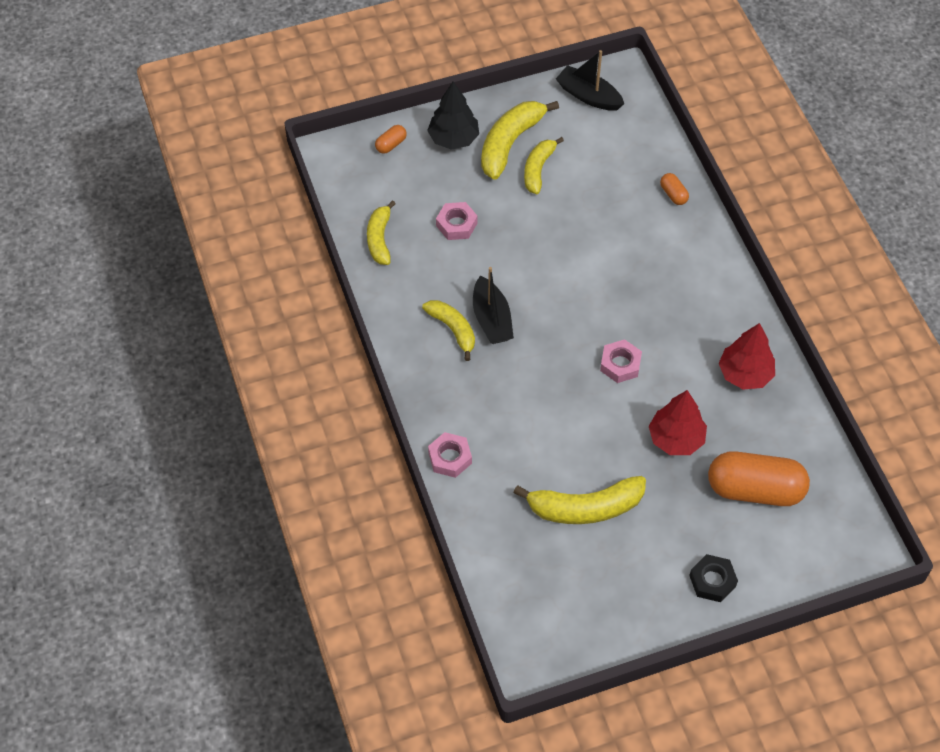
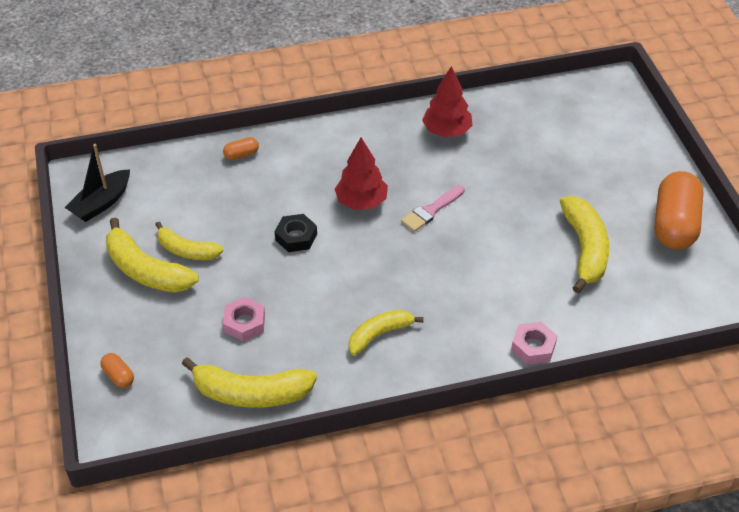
camera: 85 degrees left, 10 degrees down
(380, 239) = (251, 393): yellow banana -> yellow banana, size x1.56
(453, 139) = (126, 318): black tree -> none
(491, 319) = (370, 302): black boat -> none
(620, 364) = (431, 210): pink nut -> pink brush
(676, 439) = (512, 181): red tree -> red tree (361, 202)
(712, 581) = (651, 174): black nut -> black nut (296, 237)
(755, 489) = (562, 139): orange capsule -> orange capsule (674, 225)

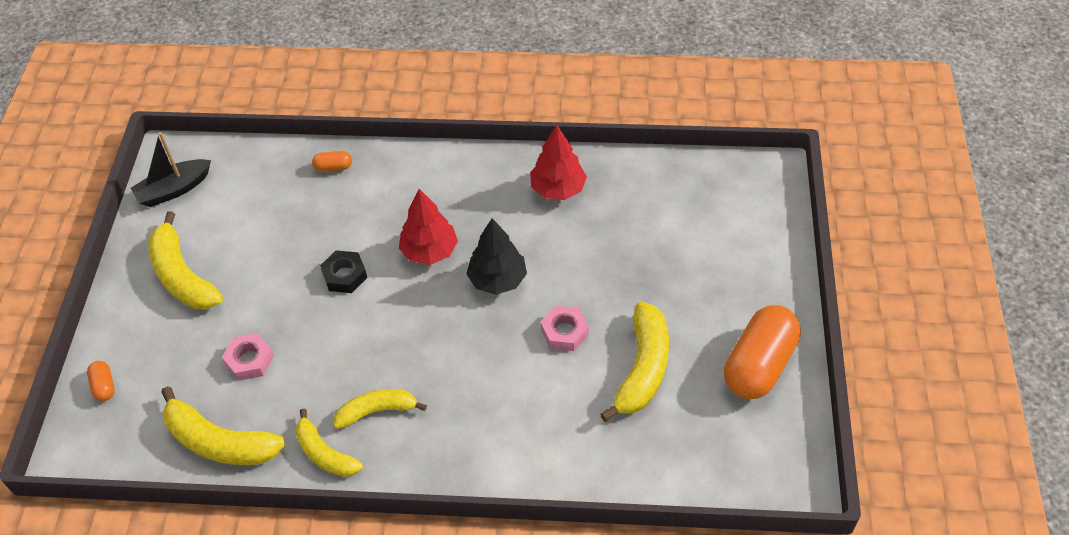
camera: 20 degrees right, 5 degrees up
(187, 250) = (231, 263): yellow banana -> yellow banana (325, 453)
(431, 210) = (497, 280): pink brush -> black tree
(533, 347) = (531, 471): pink nut -> pink nut (564, 332)

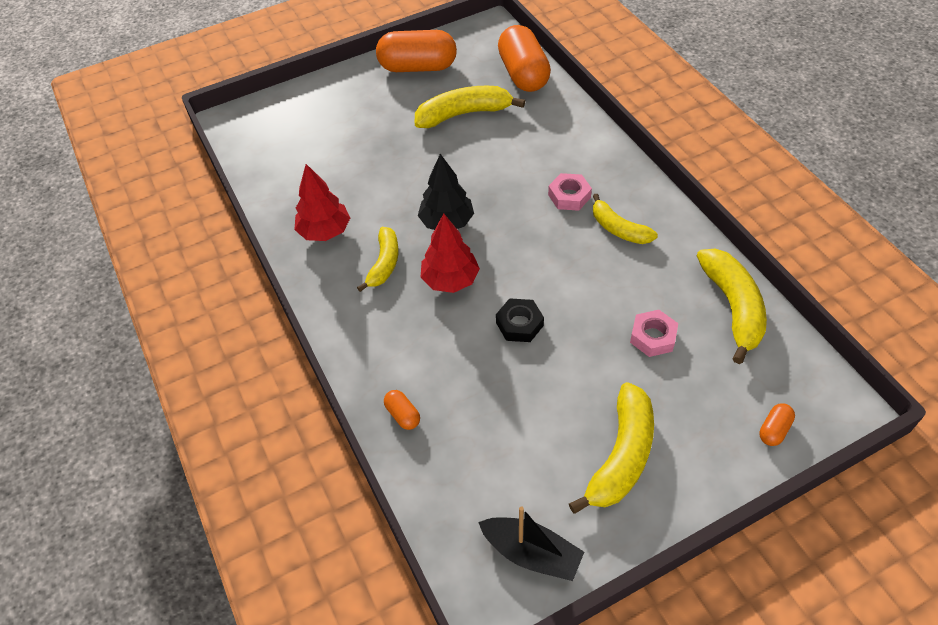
camera: 120 degrees left, 0 degrees up
(325, 453) = (677, 238): yellow banana -> yellow banana (384, 263)
(564, 332) = (465, 163): pink nut -> pink nut (569, 196)
(673, 465) = (523, 74): none -> orange capsule

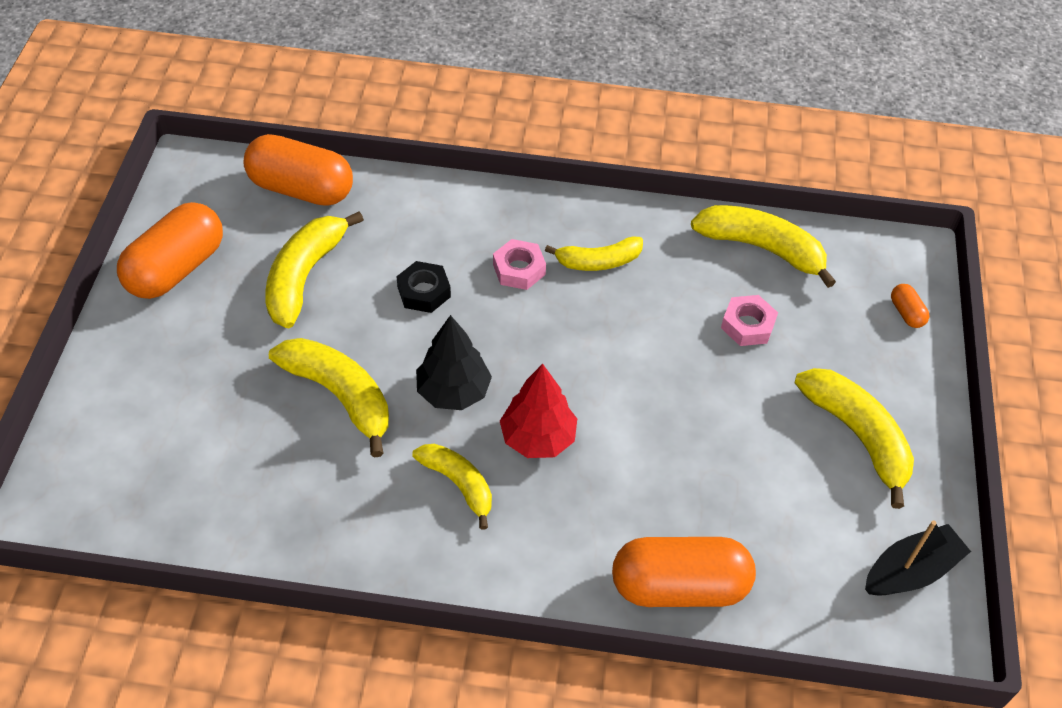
camera: 60 degrees left, 0 degrees up
(325, 231) = (352, 514): red tree -> none
(397, 178) = (339, 395): none -> yellow banana
(403, 415) = (679, 586): orange capsule -> orange capsule, size x2.36
(519, 324) = (647, 416): black nut -> black nut (424, 292)

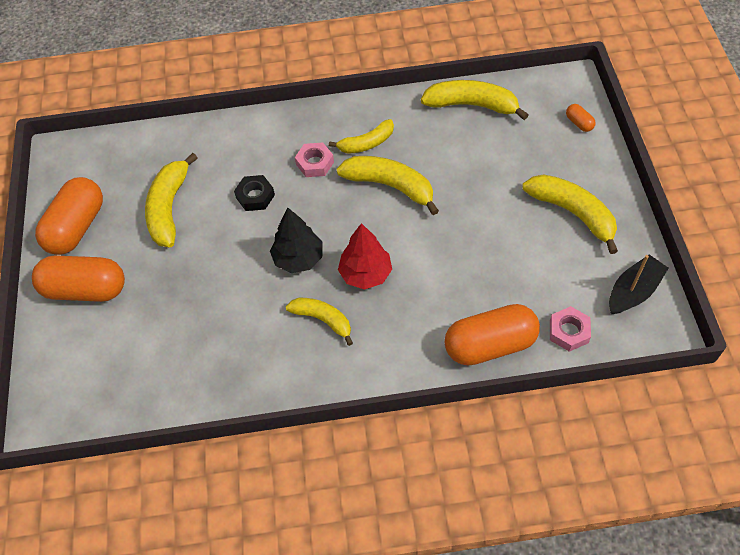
camera: 10 degrees left, 5 degrees up
(301, 189) = (145, 148): orange capsule -> orange capsule (85, 289)
(339, 395) = (222, 283): yellow banana -> yellow banana (390, 186)
(748, 325) = (479, 159): pink nut -> pink nut (569, 331)

